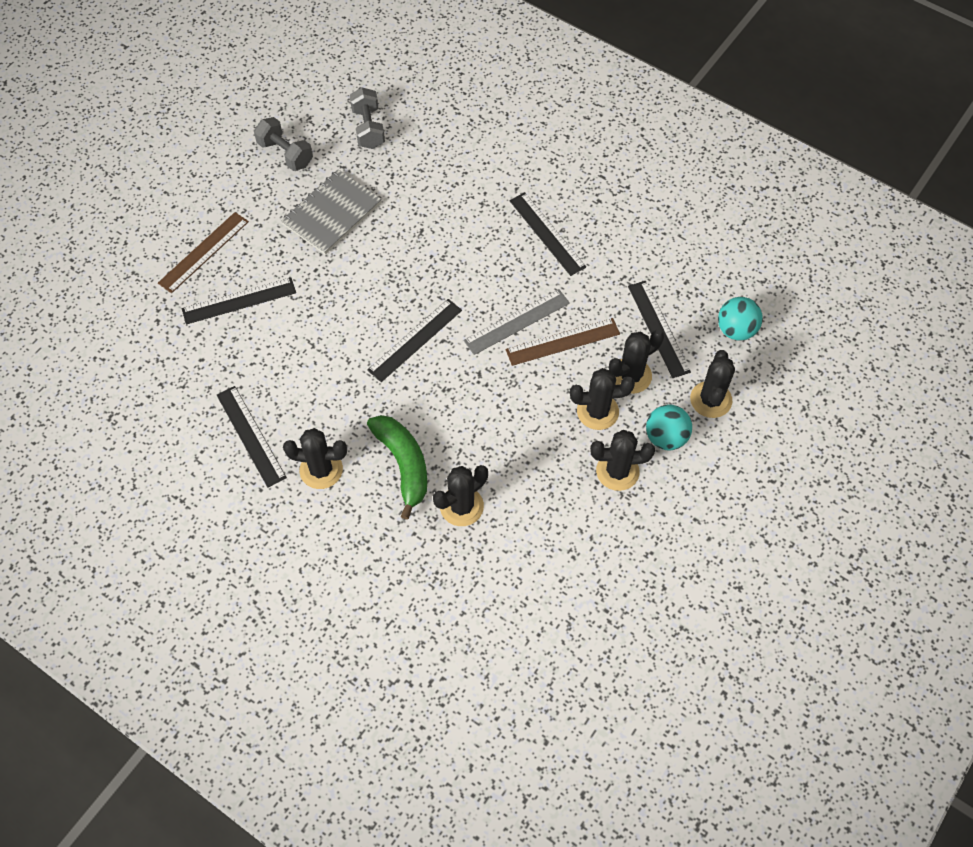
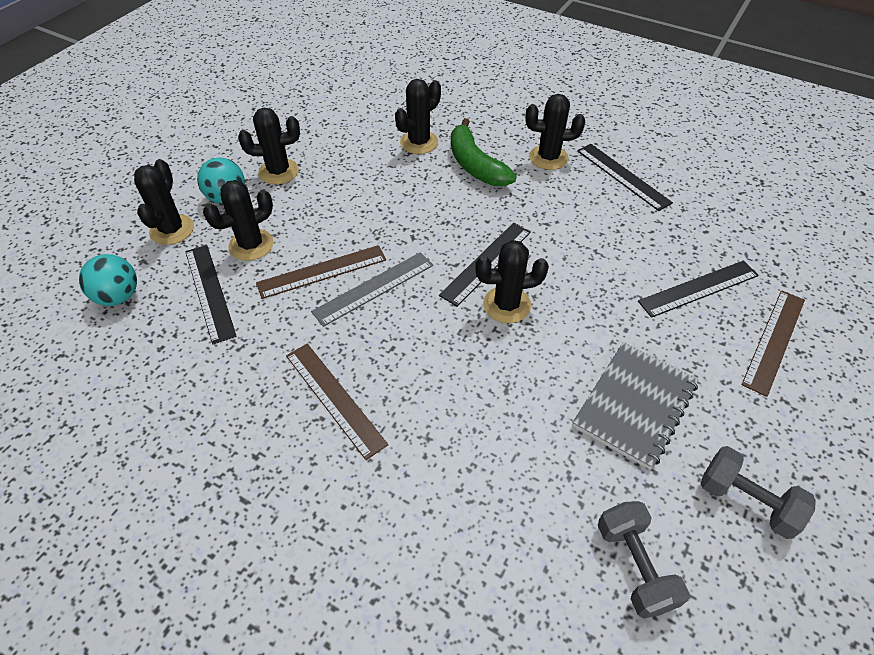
camera: 175 degrees right, 10 degrees down
(547, 233) = (334, 398): black ruler -> brown ruler
(597, 411) = (291, 213): black cactus -> black cactus (506, 305)

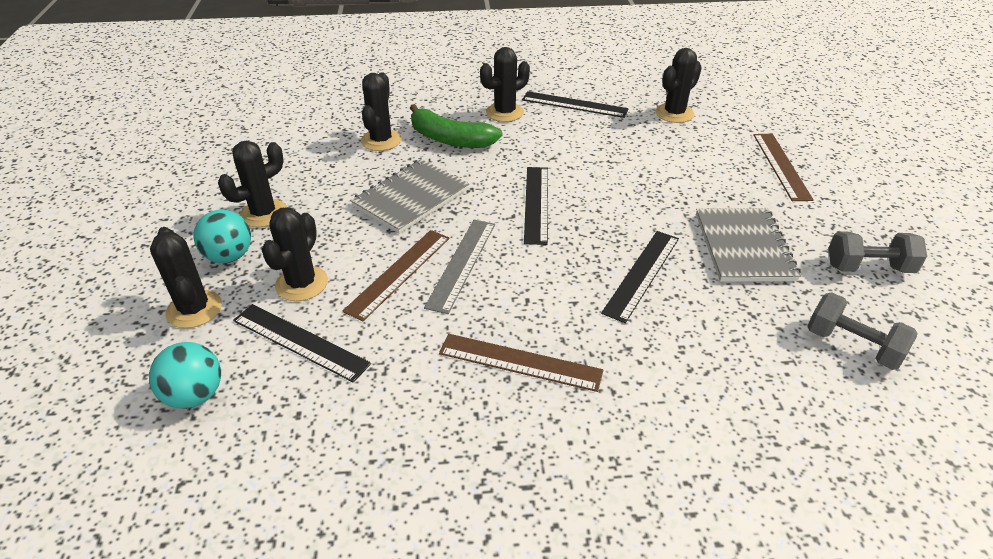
camera: 35 degrees left, 10 degrees down
(392, 208) = (411, 198): none -> grey notebook
(506, 305) = (584, 225): black cactus -> black cactus (674, 113)
(699, 288) = (703, 155): black ruler -> black ruler (642, 274)

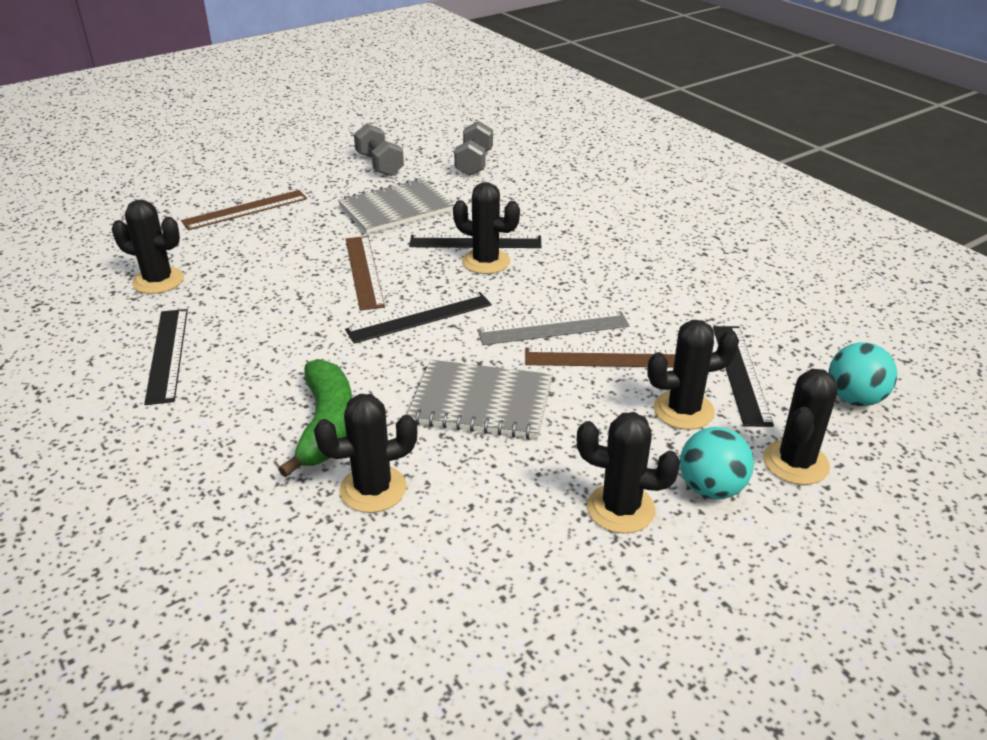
camera: 120 degrees left, 5 degrees down
(505, 112) = (221, 404): black cactus -> black cactus (486, 262)
(520, 362) = (629, 266): brown ruler -> brown ruler (364, 271)

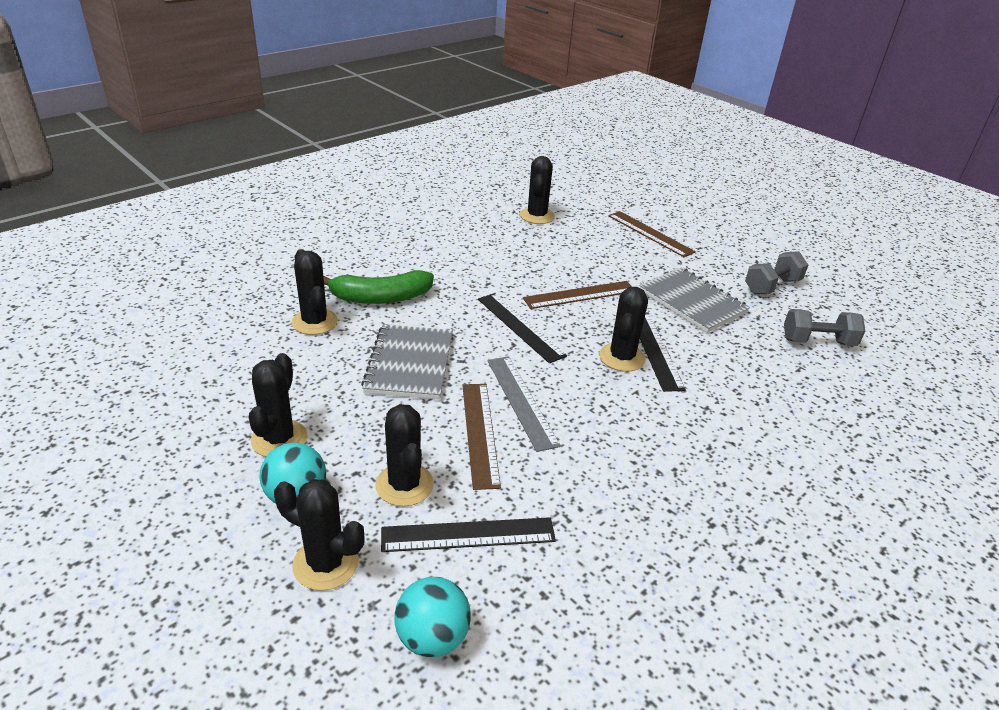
camera: 80 degrees right, 0 degrees up
(168, 354) = (452, 232): black ruler -> none

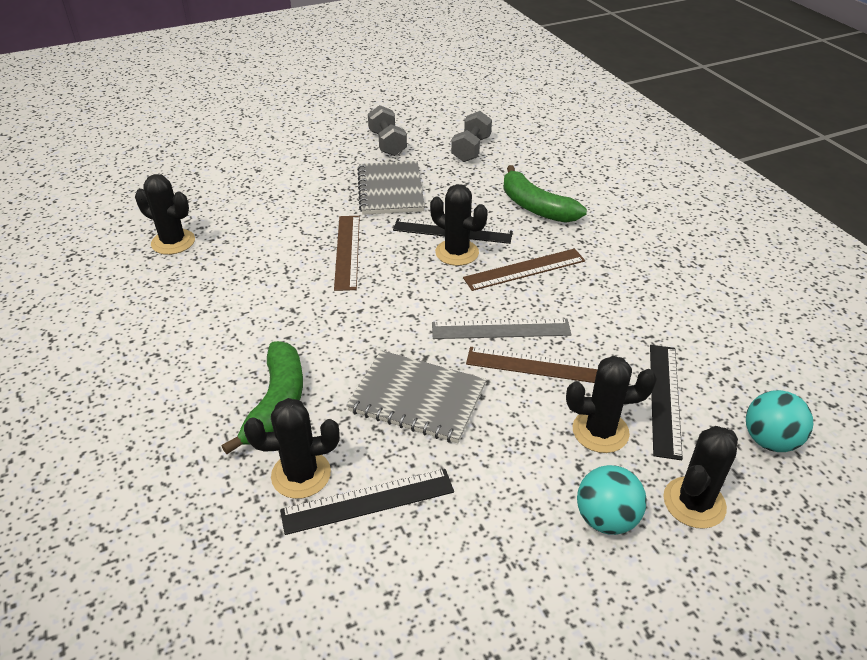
camera: 70 degrees left, 5 degrees up
(279, 439) = (516, 528): black cactus -> none
(520, 326) = (384, 303): black ruler -> black ruler (368, 501)
(650, 233) = (262, 179): brown ruler -> brown ruler (524, 269)
(692, 302) = (390, 190): grey notebook -> grey notebook turned 75 degrees counterclockwise
(747, 403) = (535, 207): none -> green banana

